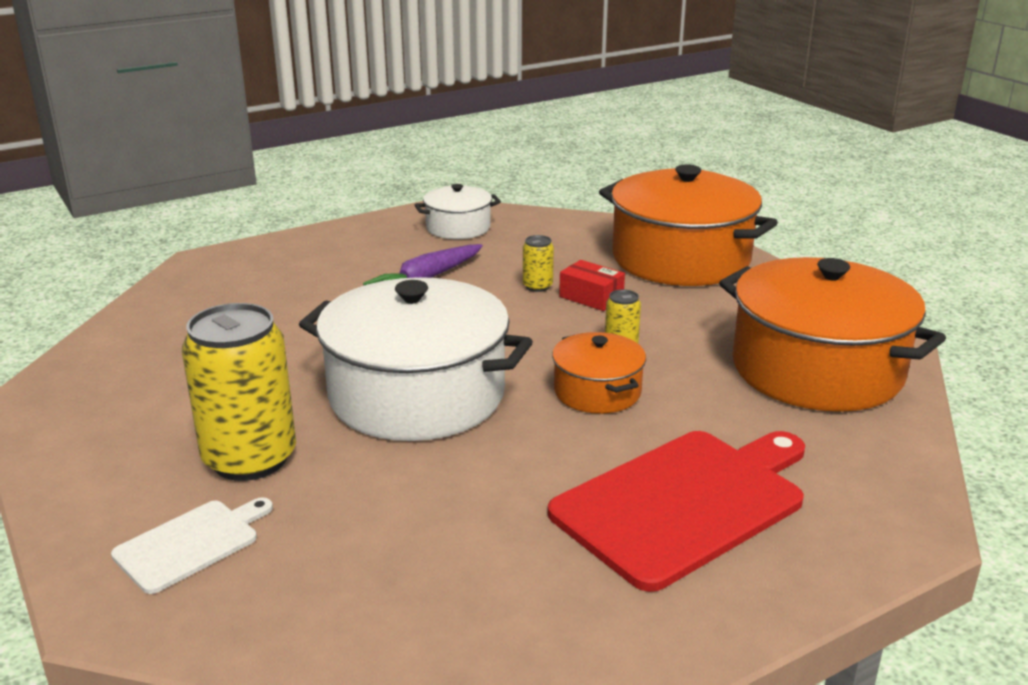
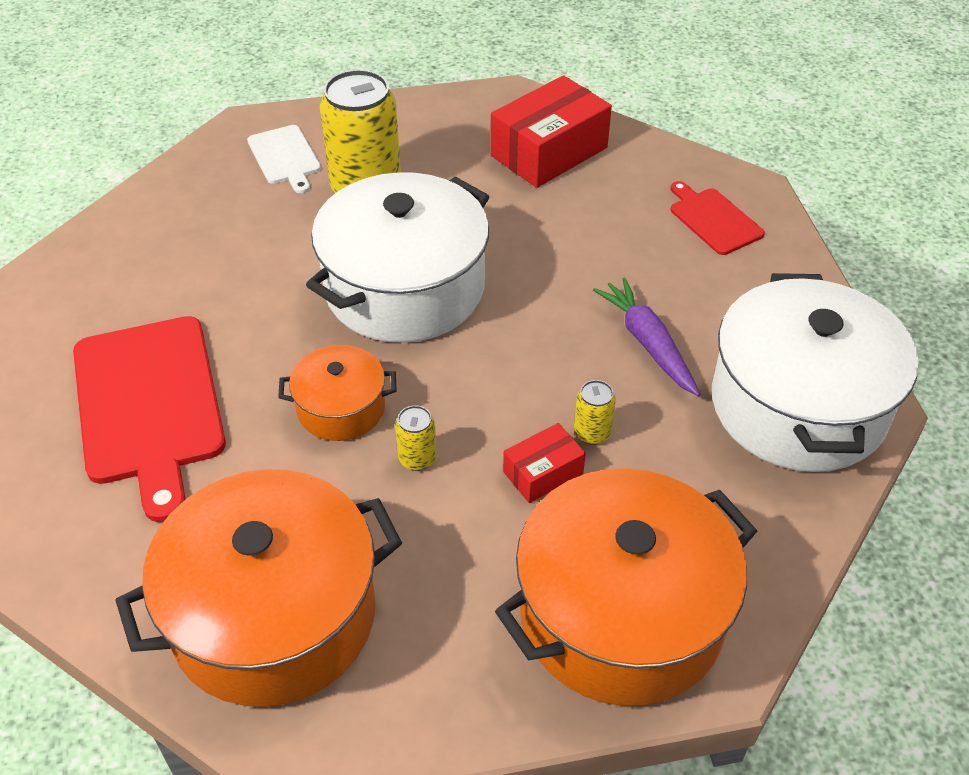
camera: 110 degrees right, 20 degrees up
(153, 358) = (549, 152): none -> red box
(251, 271) = (713, 219): none -> red cutting board
(458, 227) = (798, 405): white pot -> white pot, size x2.00

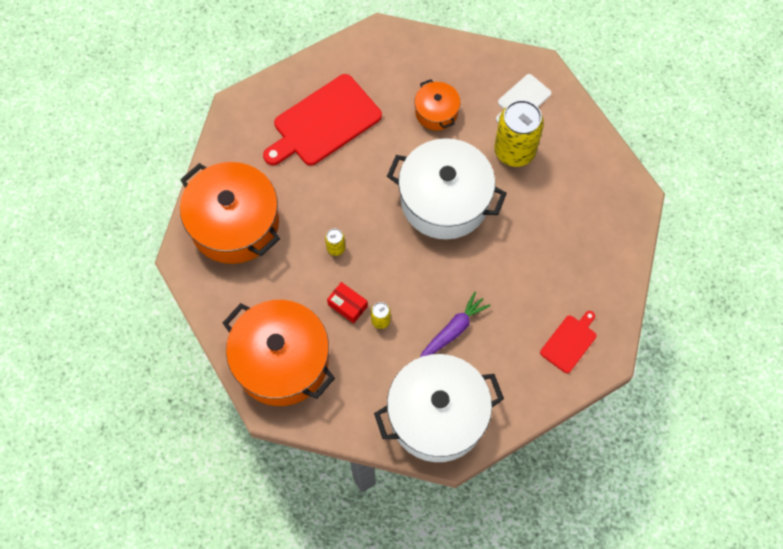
camera: 70 degrees right, 20 degrees up
(341, 408) = (353, 203): orange pot -> orange pot (436, 112)
(549, 152) = (592, 235): red box -> none

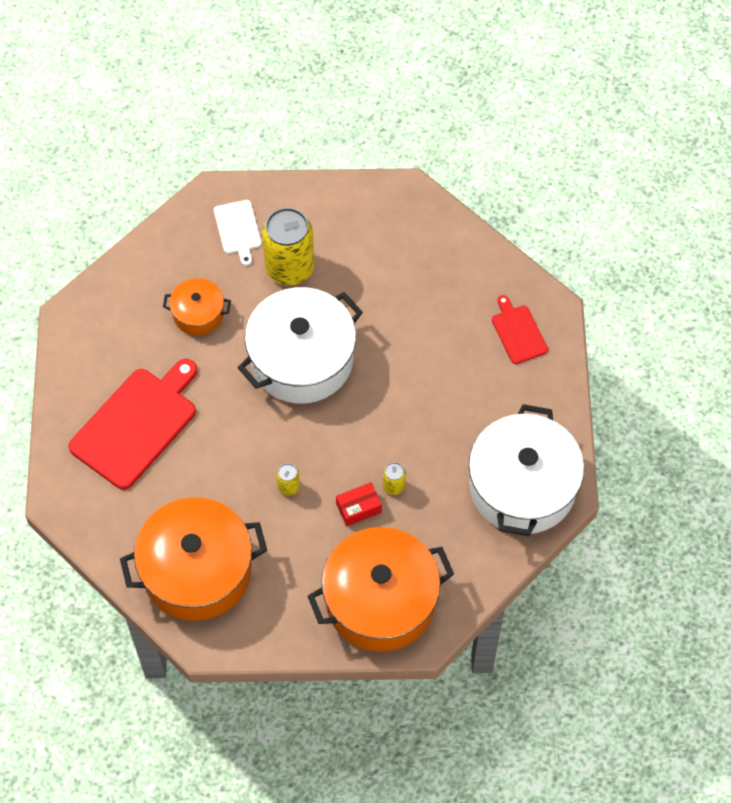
camera: 60 degrees left, 5 degrees down
(324, 122) = (137, 425): red cutting board -> red cutting board turned 135 degrees counterclockwise
(452, 331) = (445, 427): purple carrot -> none

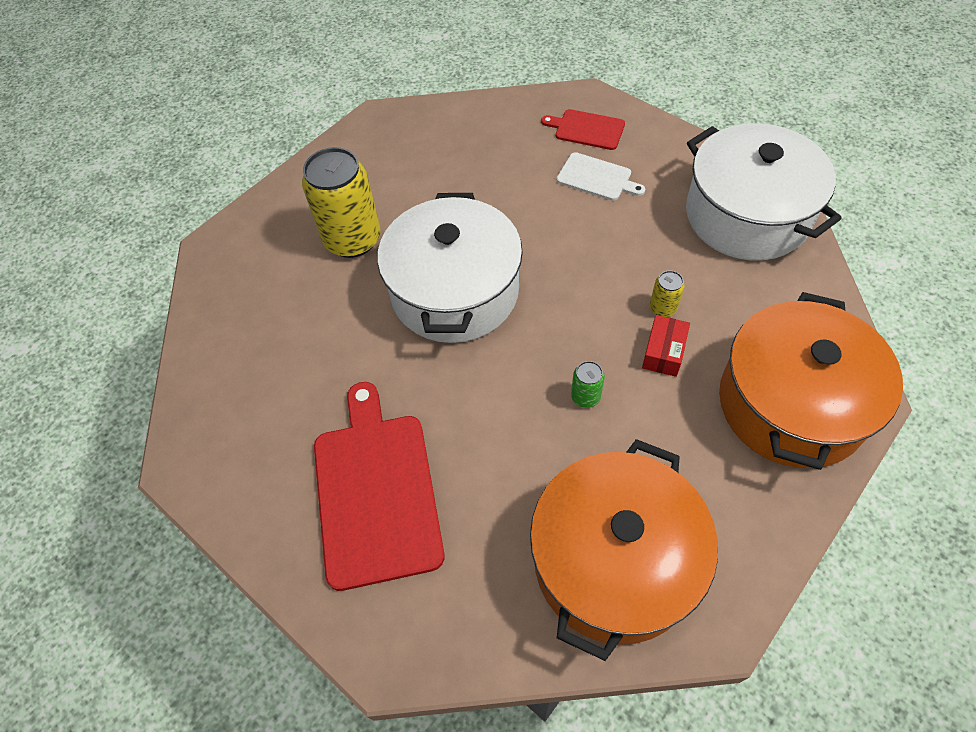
camera: 45 degrees left, 5 degrees down
(198, 314) = (315, 342): orange pot -> none
(238, 229) = (269, 252): white cutting board -> white cutting board (597, 178)
(288, 487) = (585, 397): yellow can -> green can

